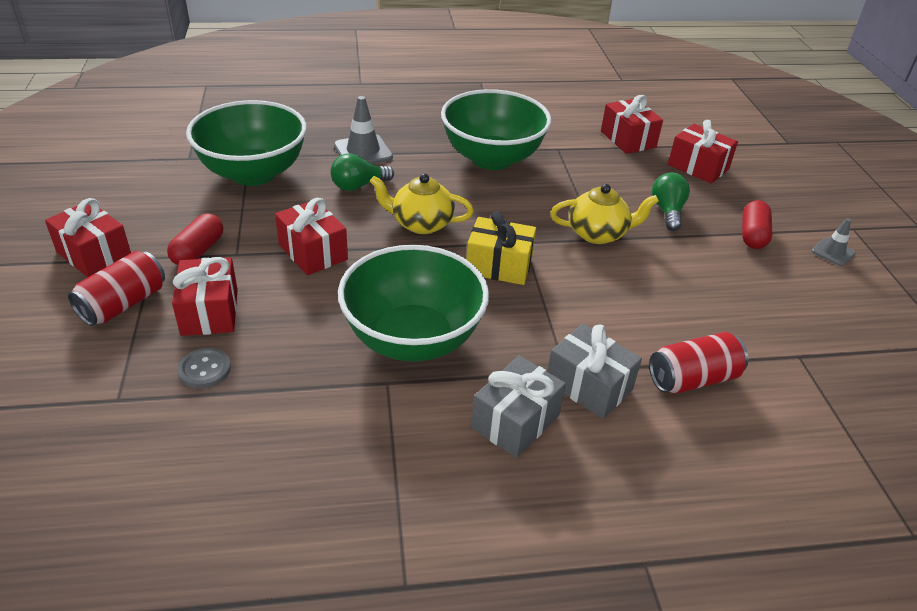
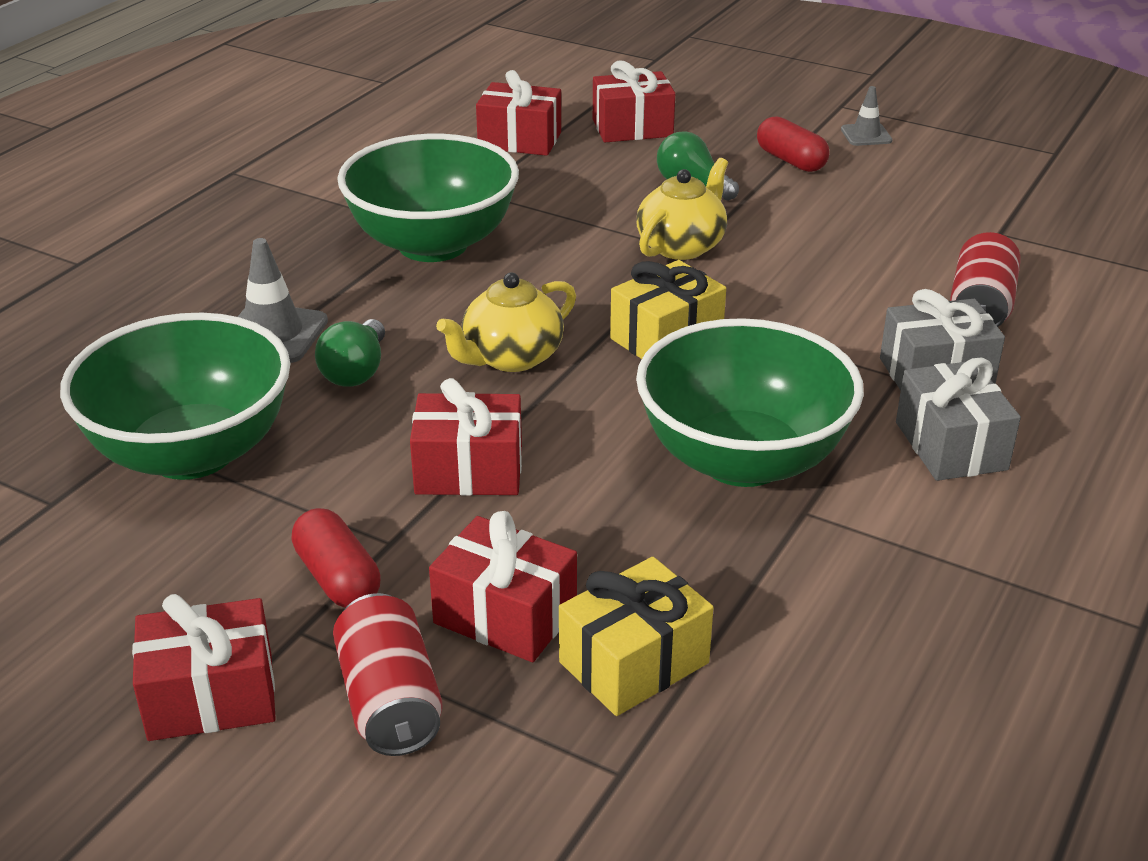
camera: 50 degrees left, 5 degrees down
(205, 370) = (634, 662): grey button -> yellow gift

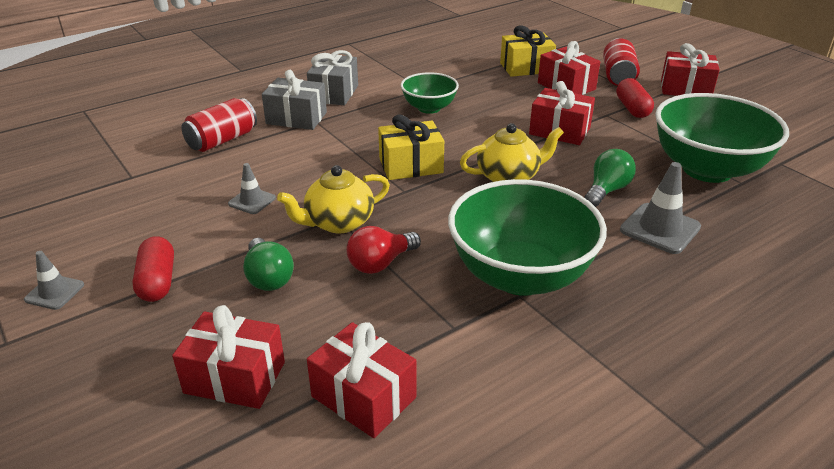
camera: 155 degrees left, 0 degrees up
(592, 221) = (380, 263): none -> red light bulb
(742, 459) = (429, 108): green bowl -> green bowl, size x0.54
(812, 243) = (252, 201): none -> grey traffic cone

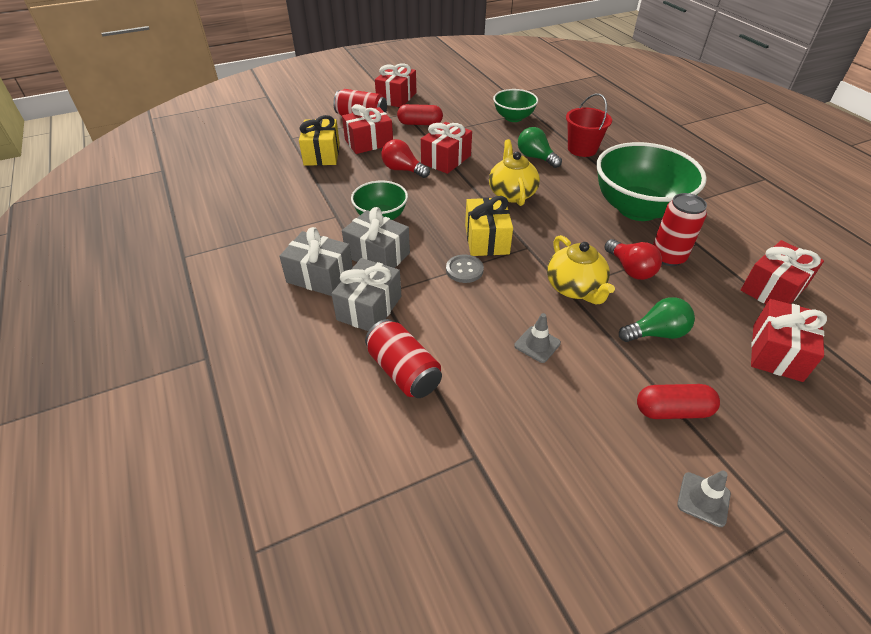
camera: 80 degrees left, 10 degrees up
(356, 157) = (464, 270): none -> grey button
(369, 113) = (377, 255): none -> grey gift
(414, 297) = (668, 257): none -> red can
(521, 109) = (403, 170): none -> red light bulb
(660, 229) = (582, 149): grey traffic cone -> red bucket
(707, 169) = (513, 118): green bowl -> green bowl, size x0.54

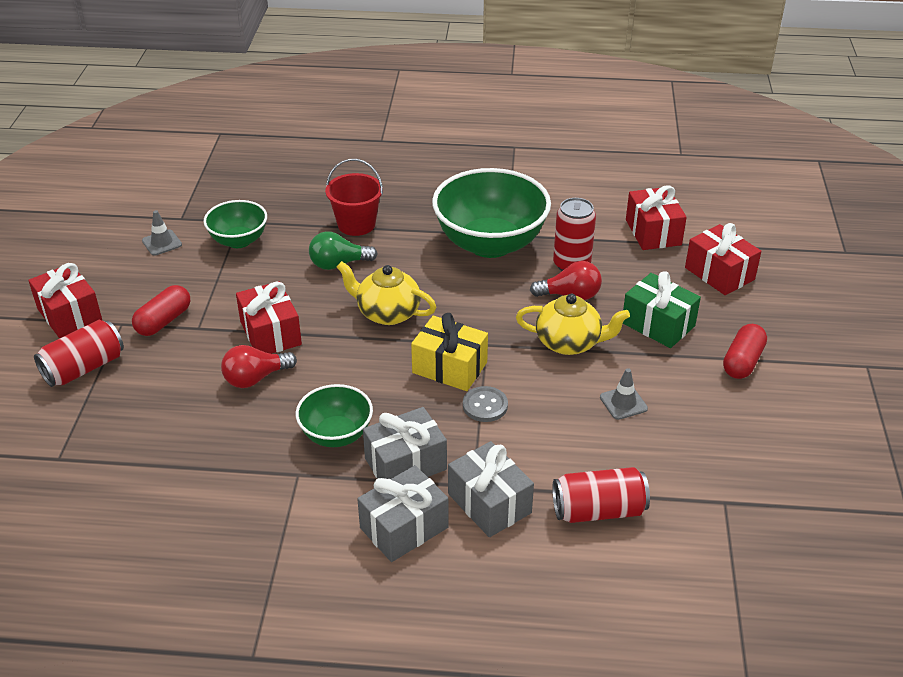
camera: 60 degrees left, 5 degrees down
(322, 154) = (138, 440): yellow gift -> none
(369, 142) = (158, 384): red gift -> none
(656, 333) = (658, 324): green light bulb -> green gift
(703, 499) = (826, 391): grey traffic cone -> grey traffic cone (162, 243)

